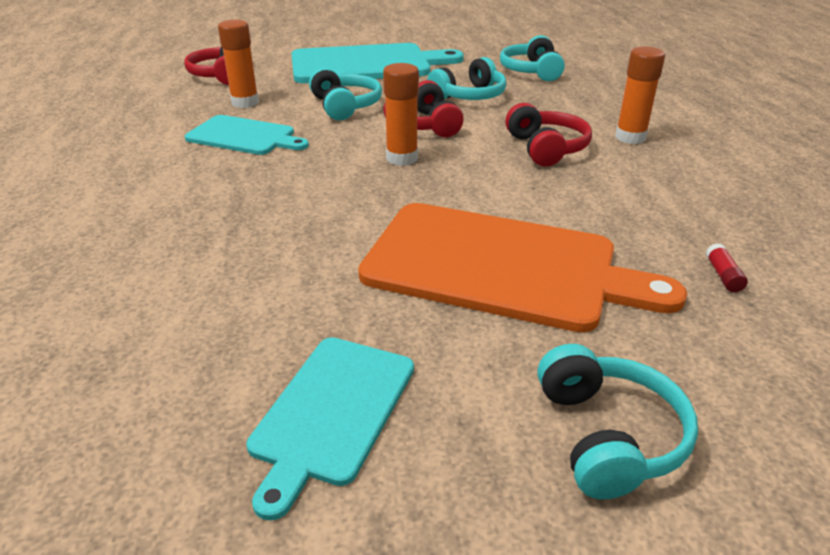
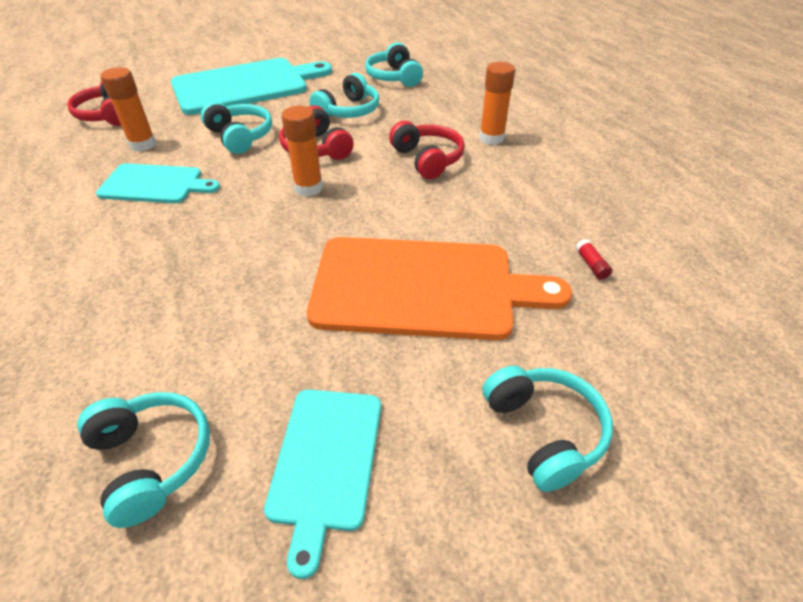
camera: 15 degrees left, 10 degrees up
(150, 372) = (152, 460): none -> turquoise headphones

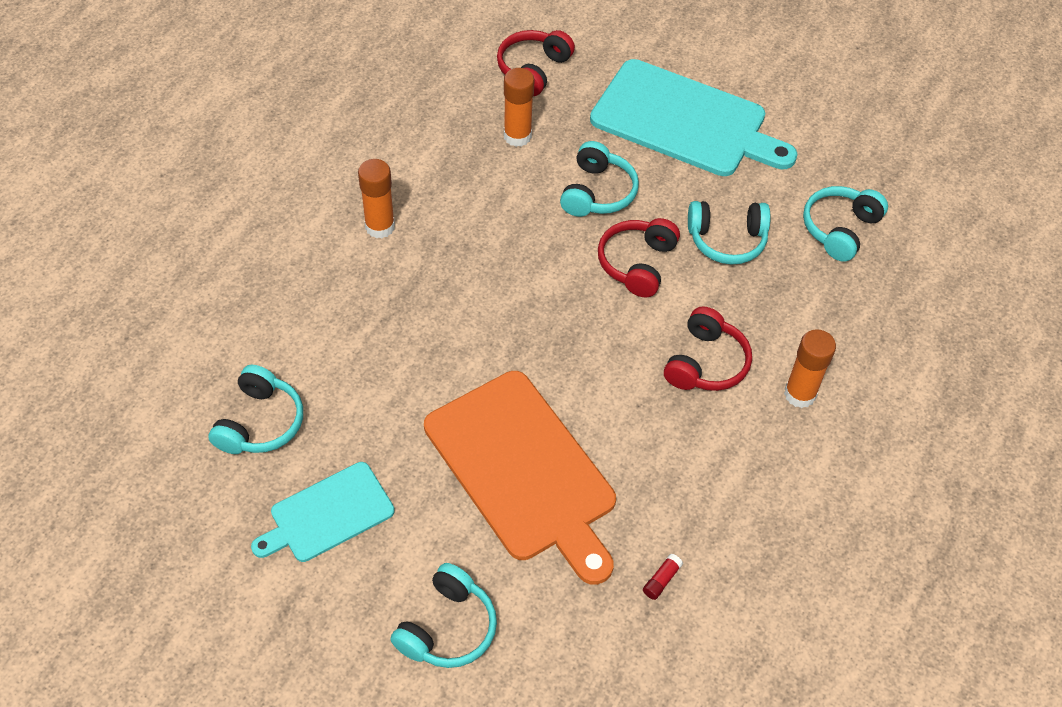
camera: 50 degrees right, 10 degrees up
(155, 184) = (477, 195): turquoise cutting board -> none
(308, 188) = (573, 303): orange glue stick -> orange glue stick (380, 227)

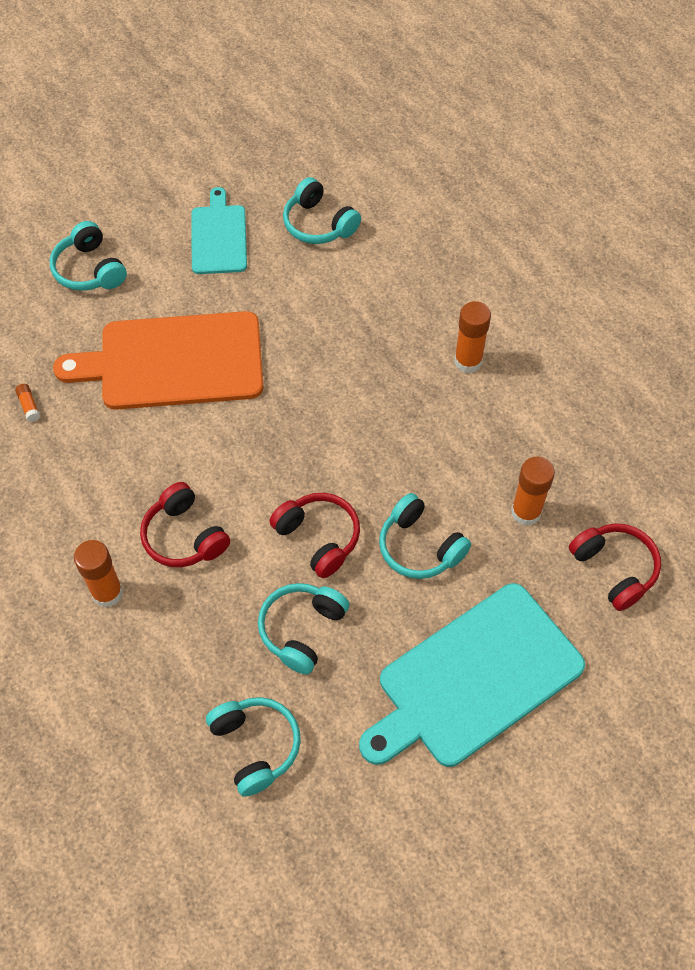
camera: 120 degrees right, 5 degrees up
(661, 580) = (29, 406): red glue stick -> orange glue stick

